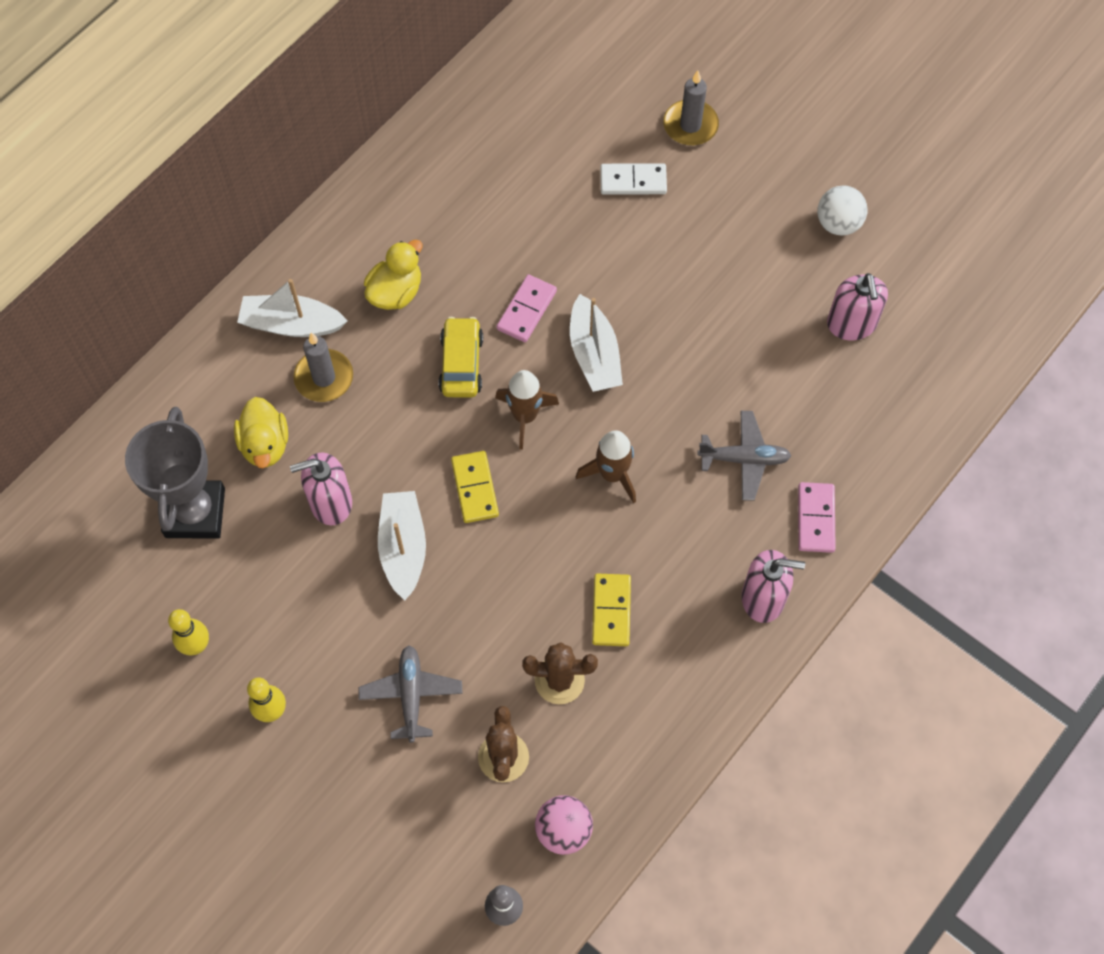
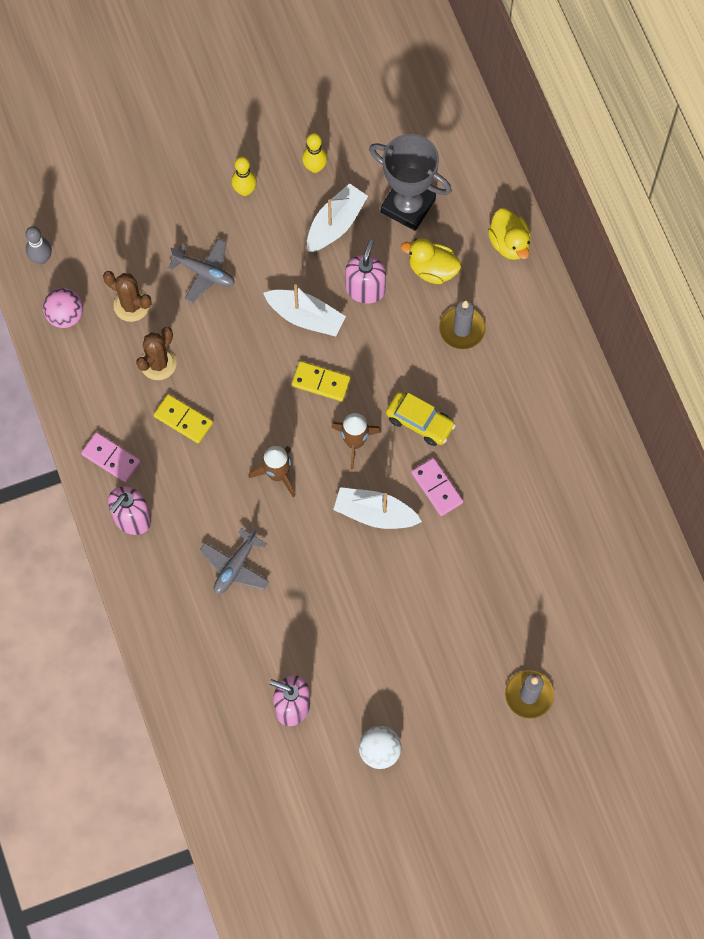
camera: 120 degrees right, 5 degrees up
(292, 324) = (516, 328): white boat -> white boat (335, 224)
(395, 292) = (503, 408): yellow duck -> yellow duck (509, 243)
(633, 181) = (503, 623): white domino -> none
(815, 518) = (164, 587): pink domino -> pink domino (111, 458)

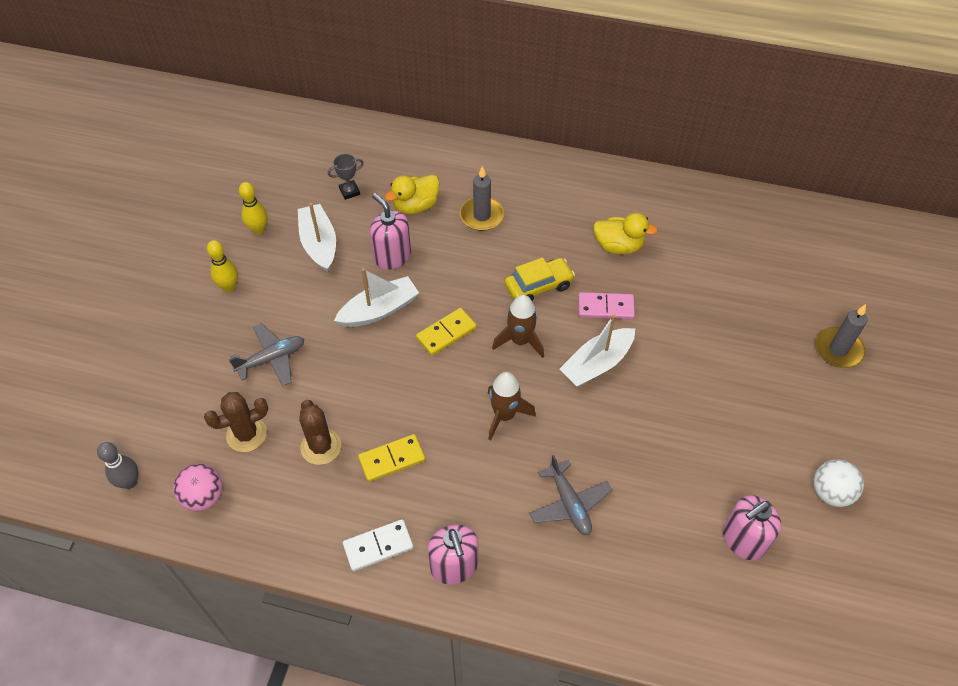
camera: 55 degrees left, 15 degrees down
(111, 458) = (378, 546): pink domino -> white domino
(408, 206) = (349, 191): grey trophy -> grey trophy, size x0.42
(509, 243) = (438, 150): yellow duck -> yellow duck (618, 246)

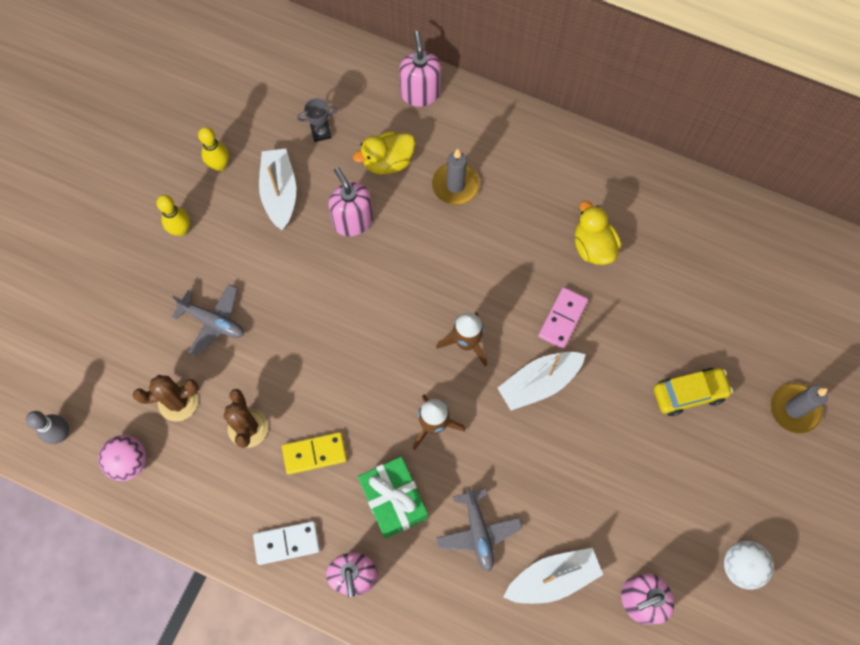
camera: 10 degrees right, 15 degrees up
(271, 359) = (213, 322): grey plane -> grey plane turned 45 degrees clockwise
(379, 310) = (329, 283): white boat -> white boat (552, 578)
(434, 150) = (420, 93): none -> pink soap dispenser
(446, 333) = (393, 321): yellow domino -> none
(479, 489) = (394, 500): none -> green gift
(538, 286) = (498, 281): yellow car -> yellow car (689, 393)
(605, 308) = (563, 319): pink domino -> pink domino turned 75 degrees counterclockwise
(618, 246) = (593, 246): yellow duck -> yellow duck turned 135 degrees counterclockwise

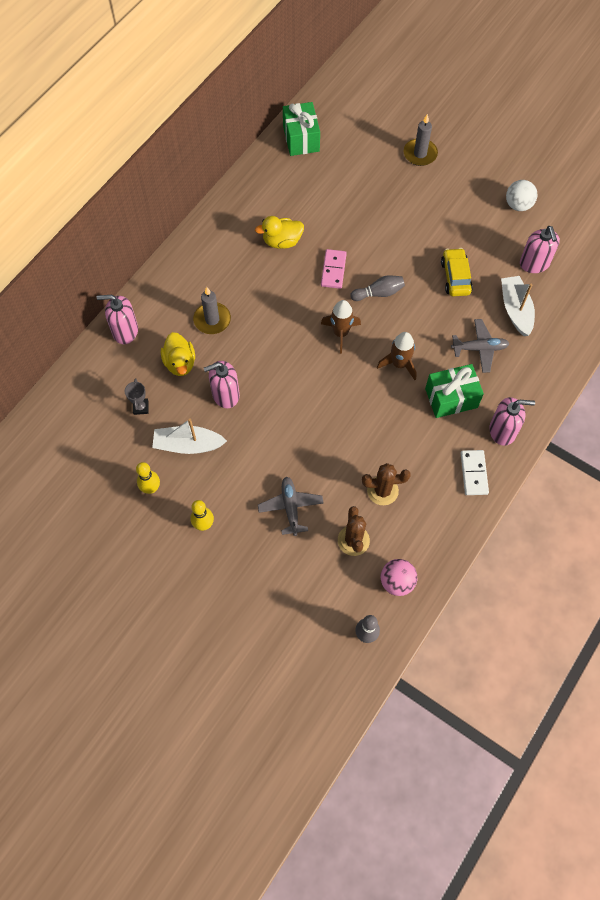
camera: 80 degrees left, 5 degrees down
(213, 322) = (290, 507): grey plane -> grey plane turned 45 degrees counterclockwise
(314, 453) = (409, 446): yellow domino -> none
(539, 383) = (378, 293): white boat -> grey bowling pin
(563, 319) = (333, 270): pink domino -> pink domino turned 60 degrees clockwise
(689, 393) = (400, 208): yellow car -> yellow car (455, 277)
(772, 241) = (301, 138): none -> green gift

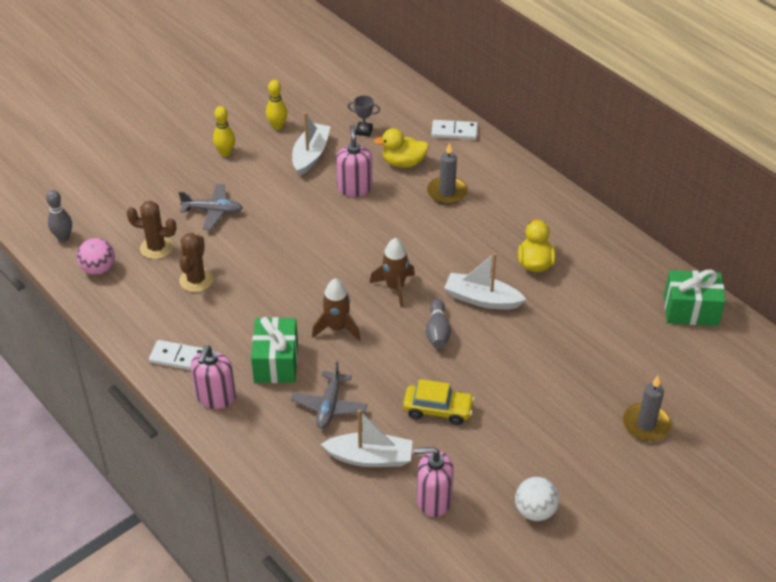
camera: 105 degrees right, 20 degrees down
(125, 331) = (454, 132): pink soap dispenser -> white domino
(333, 270) = (482, 299): pink domino -> white boat

